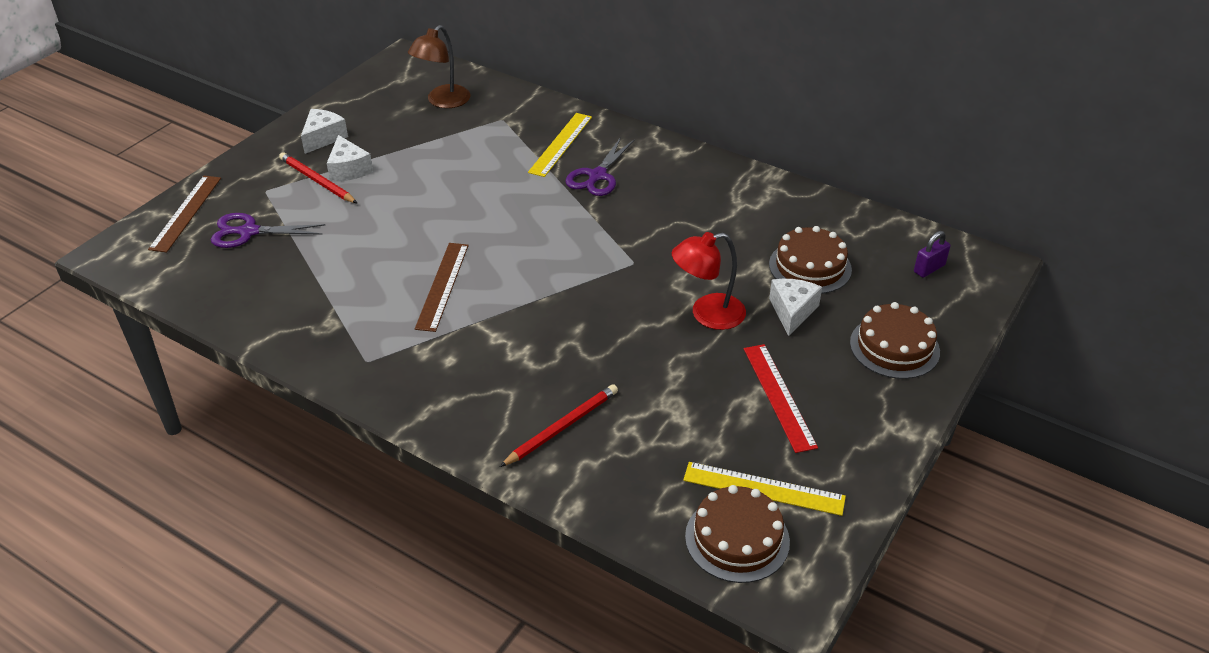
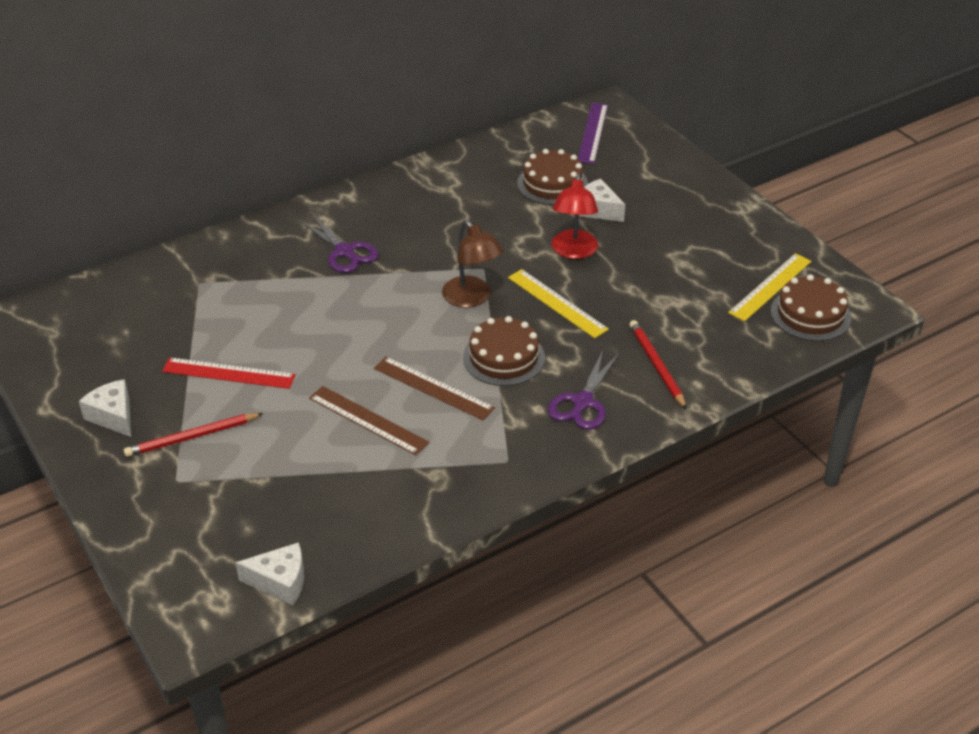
camera: 65 degrees left, 0 degrees up
(186, 213) = (164, 554): brown ruler -> brown ruler (368, 420)
(249, 232) = (242, 507): purple scissors -> purple scissors (583, 402)
(348, 169) = (192, 409): white cheese -> white cheese (280, 582)
(443, 101) = (127, 314): brown lamp -> brown lamp (472, 298)
(561, 144) = (275, 258): yellow ruler -> yellow ruler (557, 303)
(779, 396) = (684, 248): red ruler -> red ruler (228, 373)
(894, 347) = (665, 179): brown cake -> brown cake (504, 357)
(929, 268) = (592, 133): purple padlock -> purple ruler

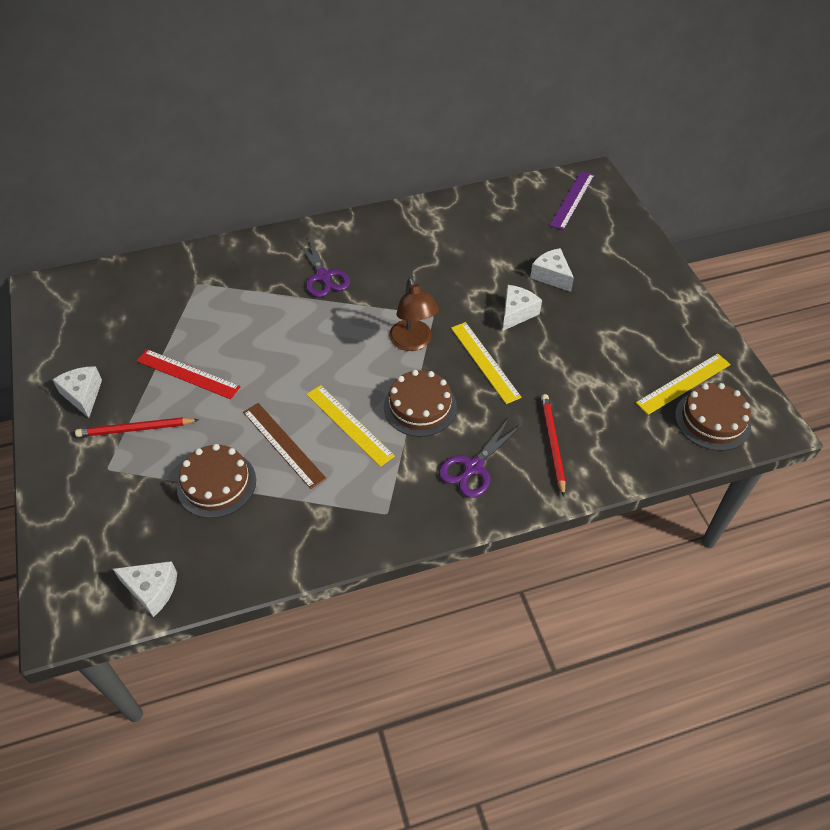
camera: 15 degrees right, 10 degrees up
(433, 388) = (349, 424): brown ruler -> yellow ruler
(552, 183) = (520, 243): brown cake -> brown cake (216, 484)
(573, 251) = (516, 313): red lamp -> white cheese

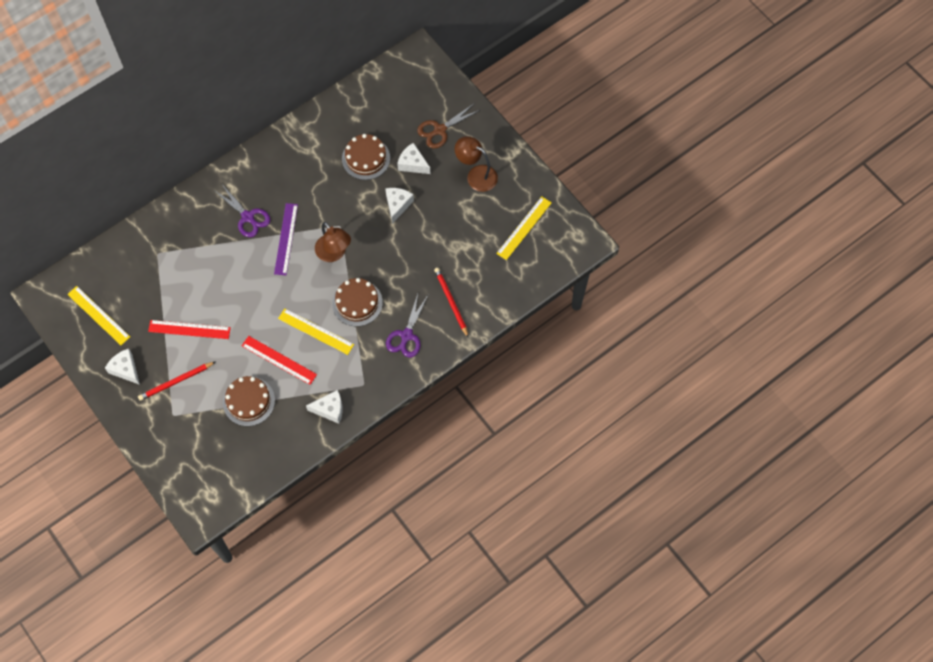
camera: 20 degrees left, 15 degrees up
(152, 590) = (243, 480): white cheese -> white cheese (330, 409)
(283, 444) = (279, 360): brown ruler -> red ruler
(485, 362) = (388, 253): yellow ruler -> yellow ruler (98, 315)
(572, 200) = (408, 84): purple ruler -> purple ruler (286, 239)
(598, 251) = (440, 130): none -> brown scissors
(632, 308) = (476, 175): none -> brown lamp
(712, 420) = (547, 250): brown cake -> brown cake (366, 158)

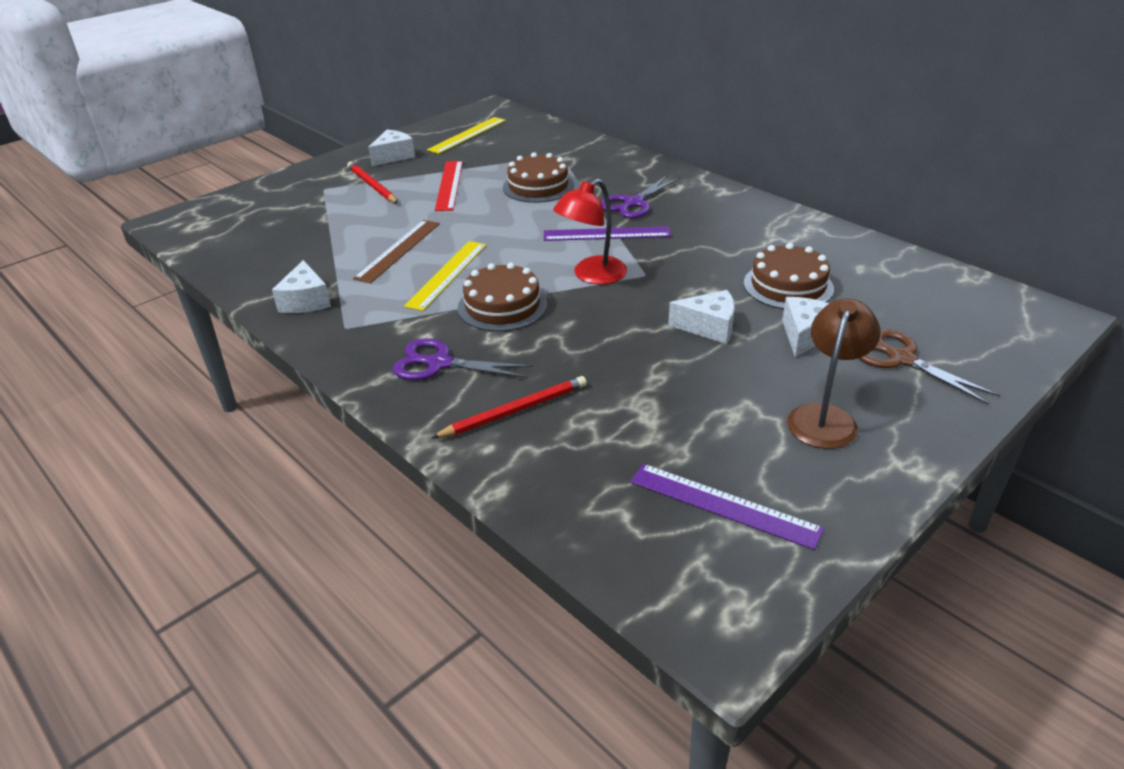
camera: 85 degrees right, 30 degrees down
(249, 401) = (334, 235): brown cake -> brown cake (538, 186)
(279, 360) = (398, 250): red ruler -> brown ruler
(334, 253) = (592, 276): brown lamp -> red lamp
(524, 228) = (723, 505): yellow ruler -> purple ruler

